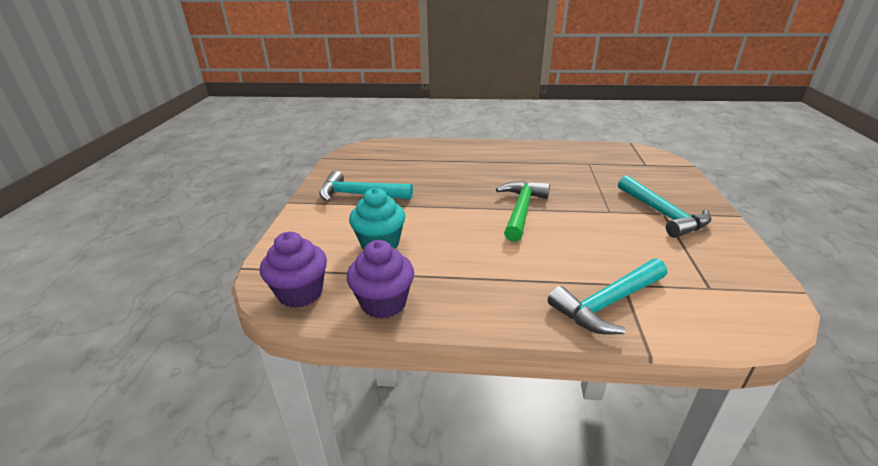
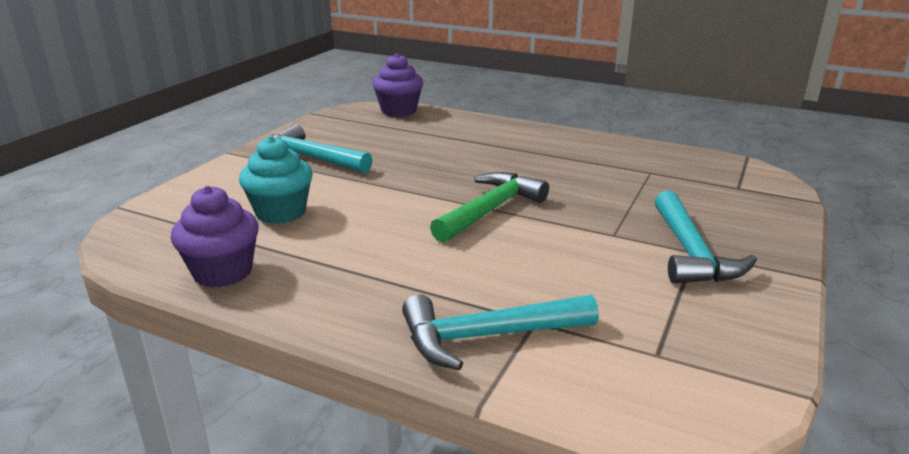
camera: 20 degrees right, 5 degrees down
(300, 293) = (149, 243): purple cupcake -> purple cupcake (398, 111)

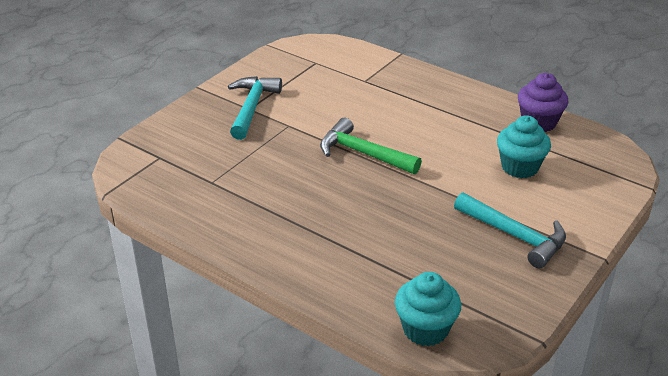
camera: 170 degrees left, 10 degrees up
(398, 111) = (425, 329): purple cupcake -> turquoise cupcake
(487, 336) = (391, 75): turquoise hammer -> none
(490, 210) = (363, 153): green hammer -> green hammer turned 75 degrees clockwise

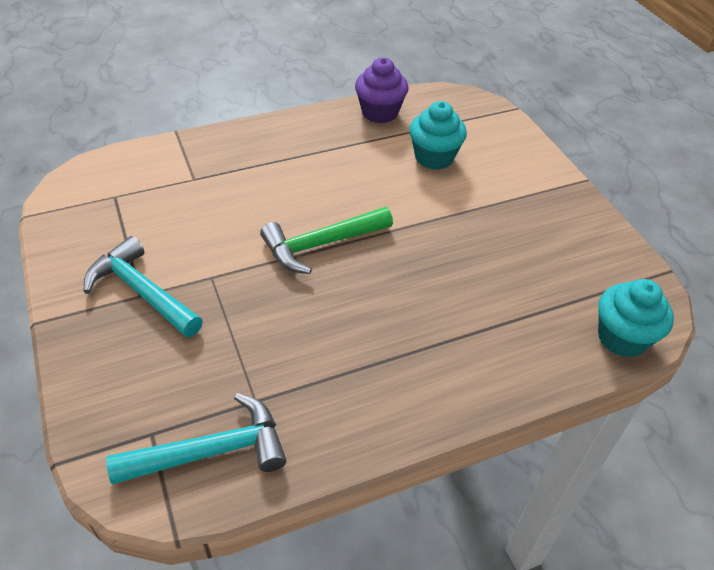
camera: 60 degrees left, 10 degrees up
(514, 236) = (527, 212): turquoise hammer -> turquoise hammer (211, 451)

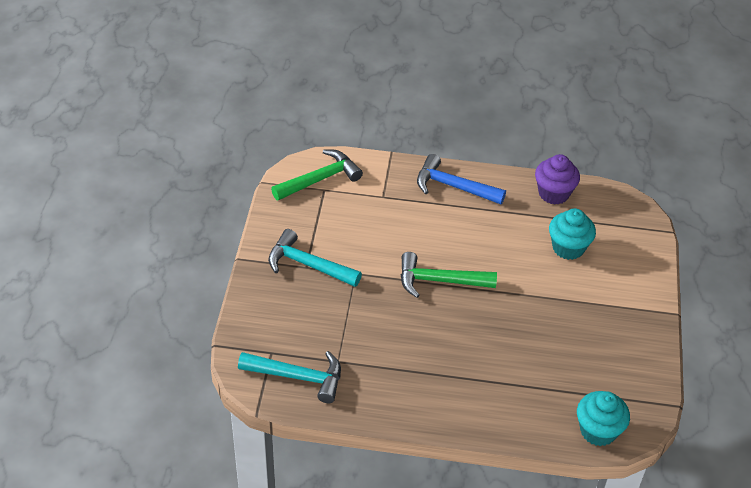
camera: 30 degrees right, 0 degrees up
(103, 187) = (320, 179): none -> green hammer
(142, 292) = (308, 265): turquoise hammer -> turquoise hammer turned 45 degrees counterclockwise
(269, 141) = (453, 186): none -> blue hammer

